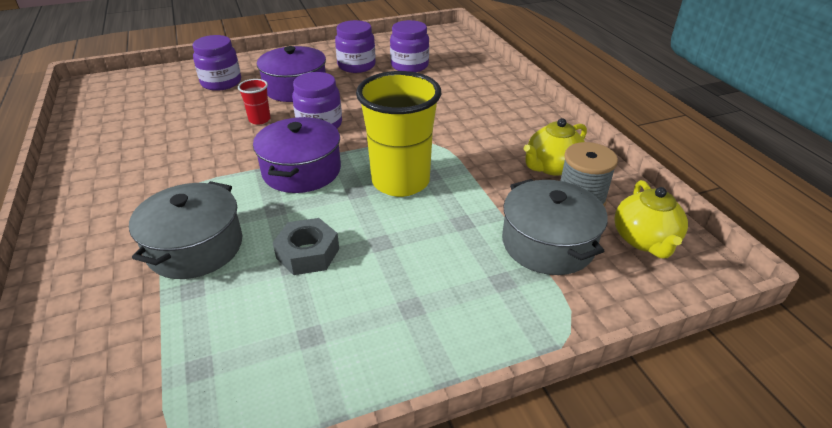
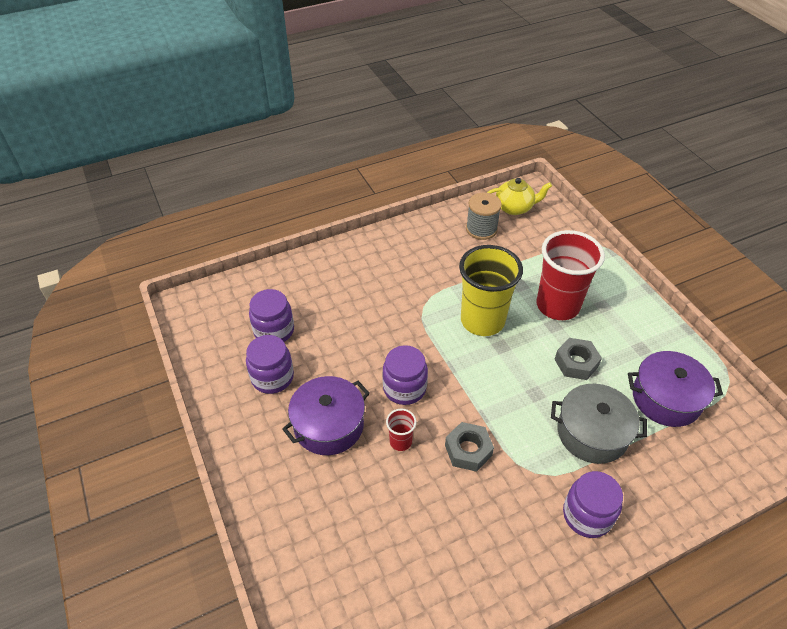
camera: 95 degrees left, 10 degrees up
(221, 82) = (316, 508): purple jar -> purple jar (587, 515)
(228, 155) = (468, 450): none -> grey nut
(301, 170) = (481, 387): purple pot -> purple pot (666, 398)
(418, 253) = (557, 305): none -> red cup
(548, 243) = (529, 247): grey pot -> none
(552, 167) = (446, 239): yellow teapot -> none

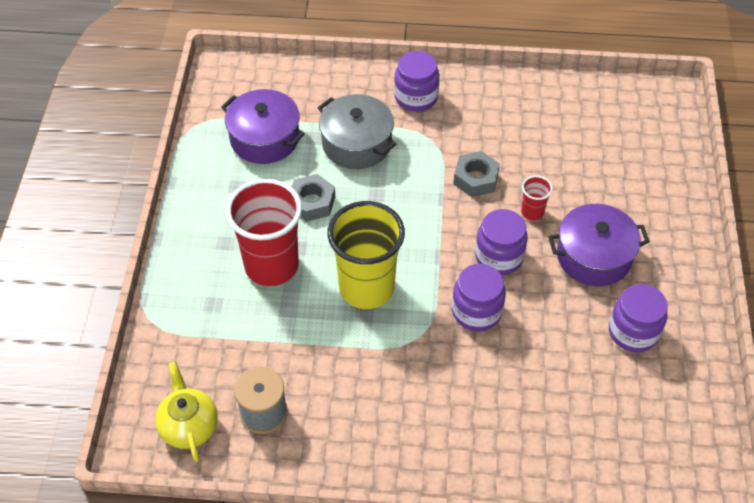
camera: 150 degrees left, 5 degrees up
(274, 331) = (611, 389): purple jar -> purple jar (476, 311)
(514, 208) = (189, 426): yellow teapot -> yellow teapot turned 45 degrees clockwise

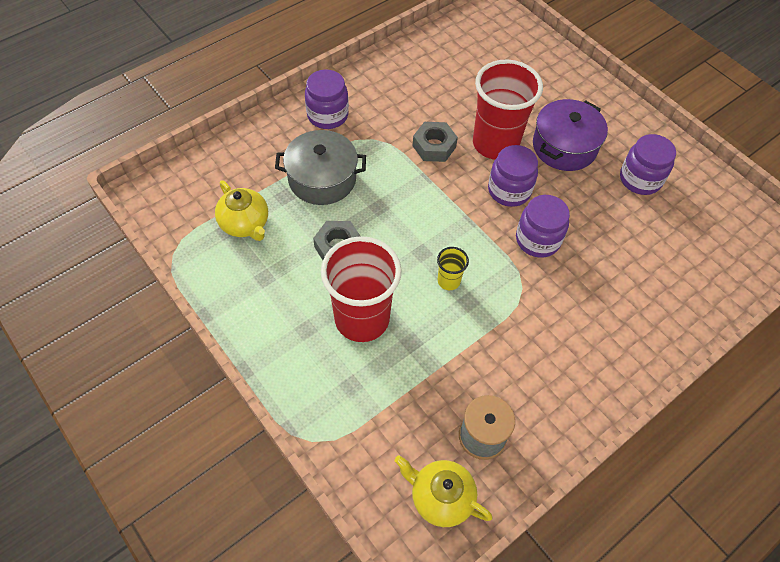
camera: 45 degrees left, 5 degrees up
(264, 138) = (245, 224): purple pot -> yellow teapot
(366, 288) = (448, 281): yellow cup -> yellow cup, size x0.44
(532, 212) = (495, 144): red cup -> red cup, size x2.29

